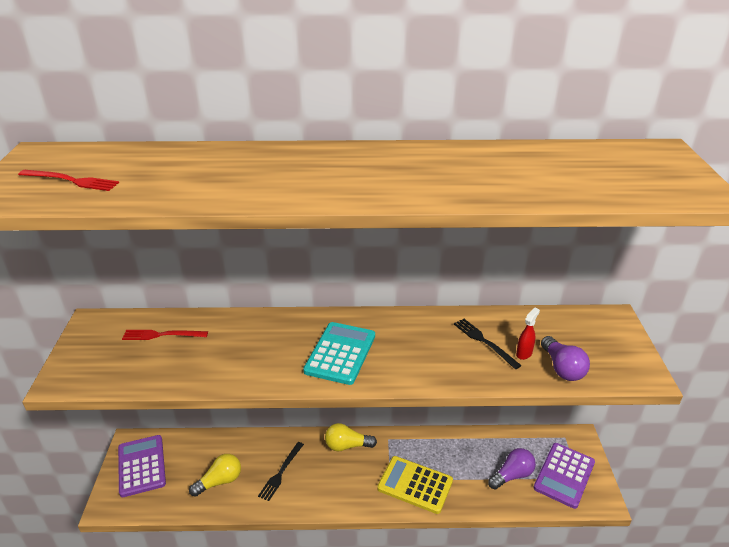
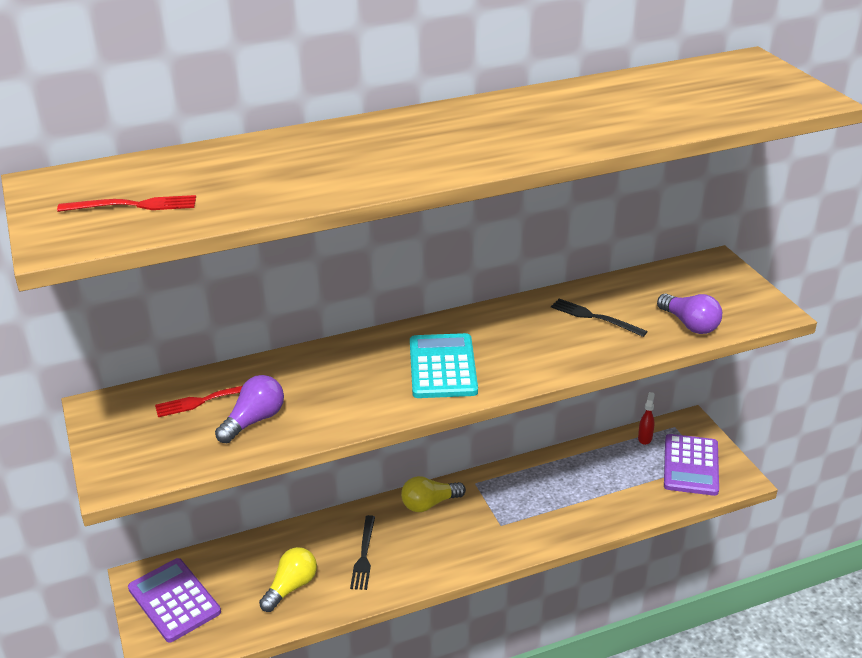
camera: 20 degrees left, 0 degrees up
(415, 485) = (532, 522): yellow calculator -> none
(512, 475) = (635, 481): purple light bulb -> purple light bulb (254, 420)
(524, 353) = (643, 319): red spray bottle -> red spray bottle (645, 438)

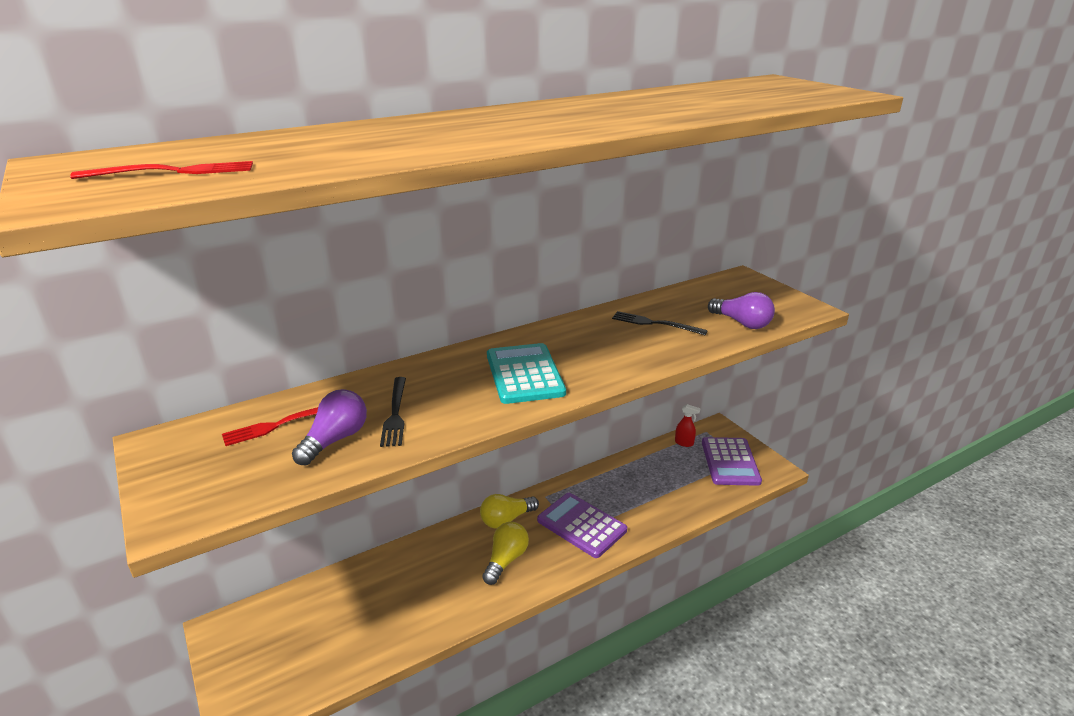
camera: 10 degrees left, 5 degrees down
(174, 600) = (257, 648): purple calculator -> purple calculator (581, 525)
(291, 587) = (381, 618): yellow light bulb -> yellow light bulb (506, 560)
(364, 555) = (451, 576): black fork -> black fork (395, 413)
(645, 438) = (684, 443): red spray bottle -> red spray bottle turned 105 degrees clockwise

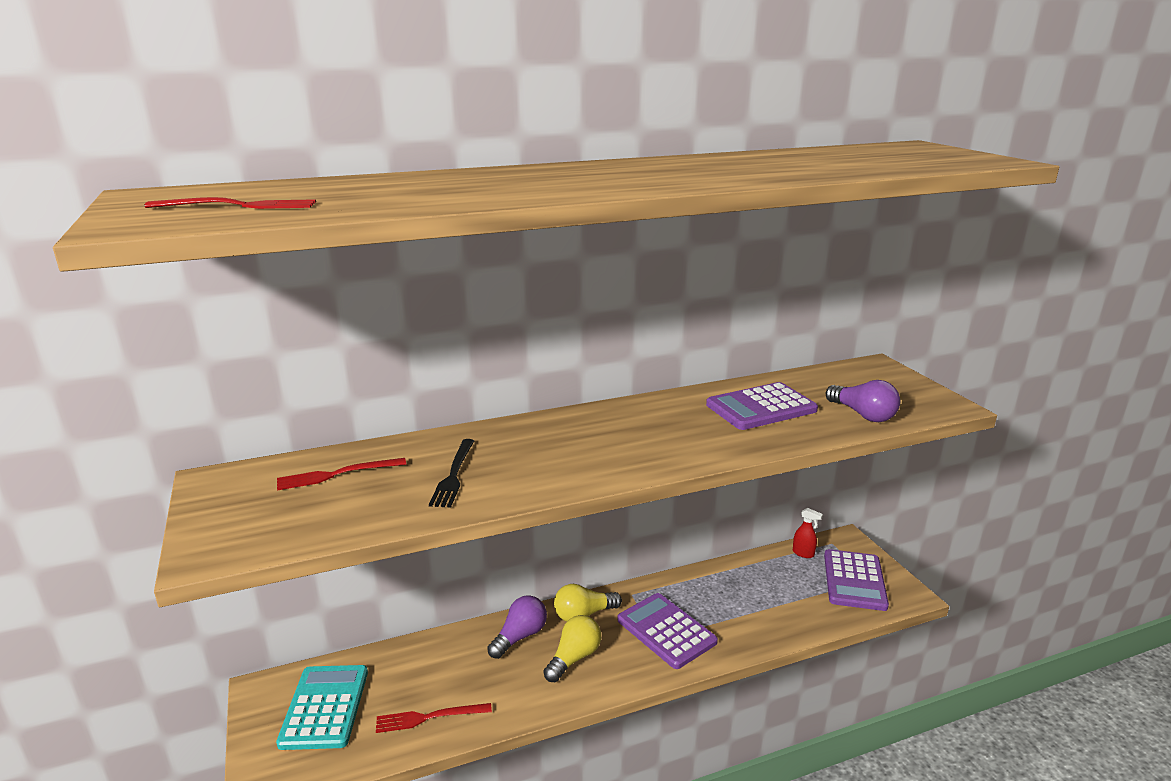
camera: 10 degrees right, 5 degrees down
(335, 440) = (385, 495): purple light bulb -> purple light bulb (520, 636)
(385, 632) = (429, 717): none -> red fork
(524, 374) = (600, 448): turquoise calculator -> turquoise calculator (324, 707)
(655, 323) = (761, 408): black fork -> purple calculator

